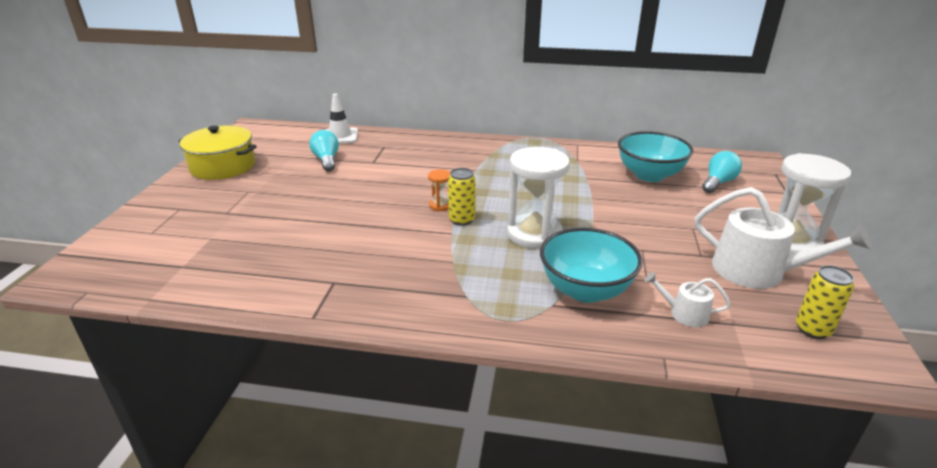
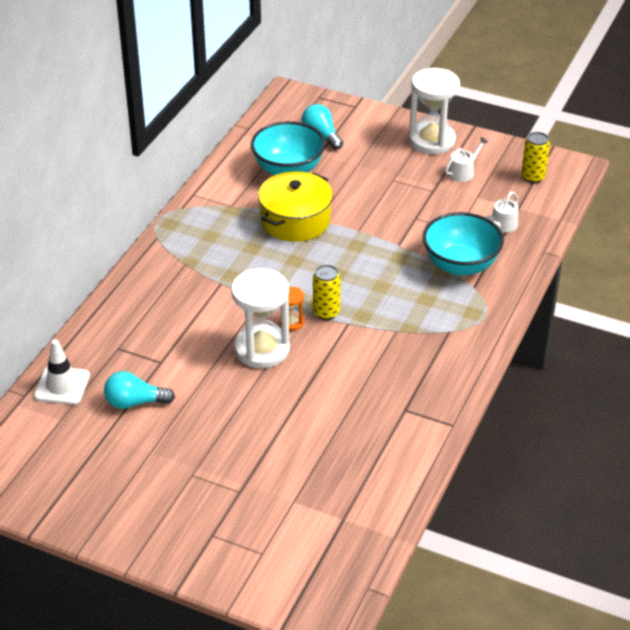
camera: 75 degrees left, 10 degrees up
(223, 166) = (105, 502): yellow pot -> yellow pot (295, 220)
(534, 234) = (369, 272): white hourglass -> white hourglass (262, 349)
(758, 271) = (463, 172): white watering can -> white watering can, size x0.50

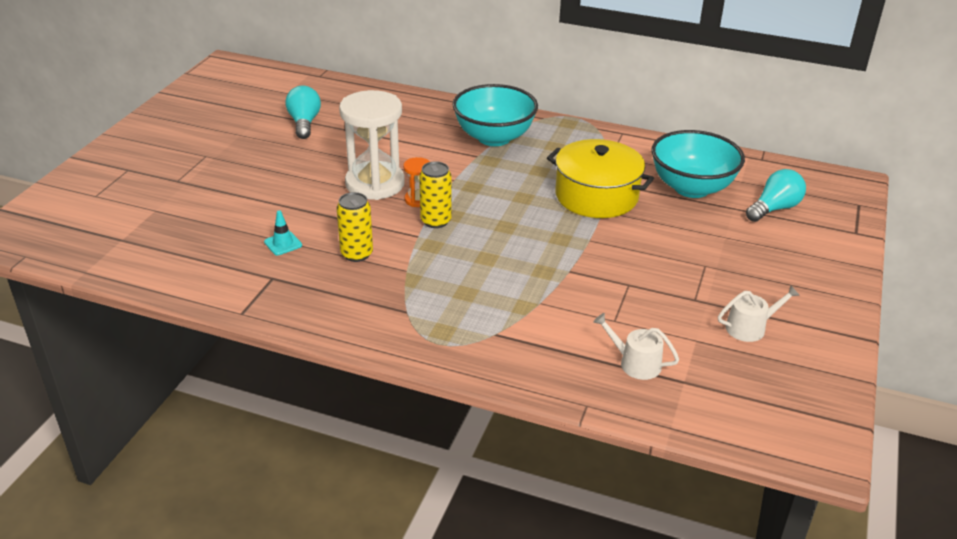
camera: 85 degrees right, 5 degrees down
(62, 386) = (329, 90): white traffic cone -> none
(355, 406) = (283, 243): none -> turquoise traffic cone
(431, 140) = (812, 298): white hourglass -> none
(460, 265) = (539, 322): turquoise bowl -> turquoise bowl (494, 137)
(463, 172) = (750, 327): white watering can -> white watering can turned 60 degrees counterclockwise
(533, 177) = (769, 400): yellow can -> yellow can (357, 254)

